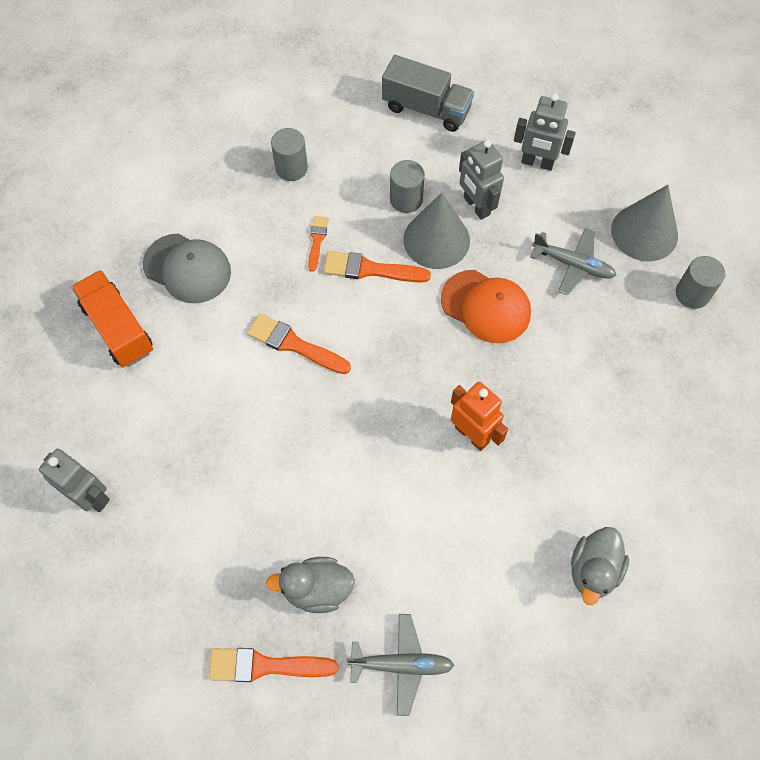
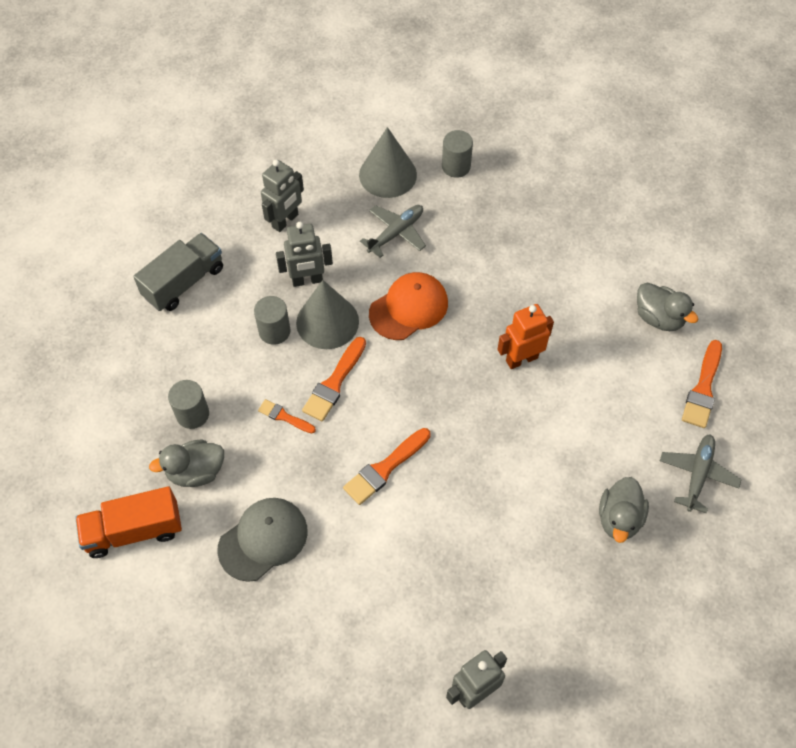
camera: 70 degrees left, 5 degrees down
(118, 328) = (303, 622): orange truck -> orange truck (134, 531)
(235, 192) = (196, 472): none -> grey duck
(265, 665) = (673, 578): orange brush -> orange brush (703, 388)

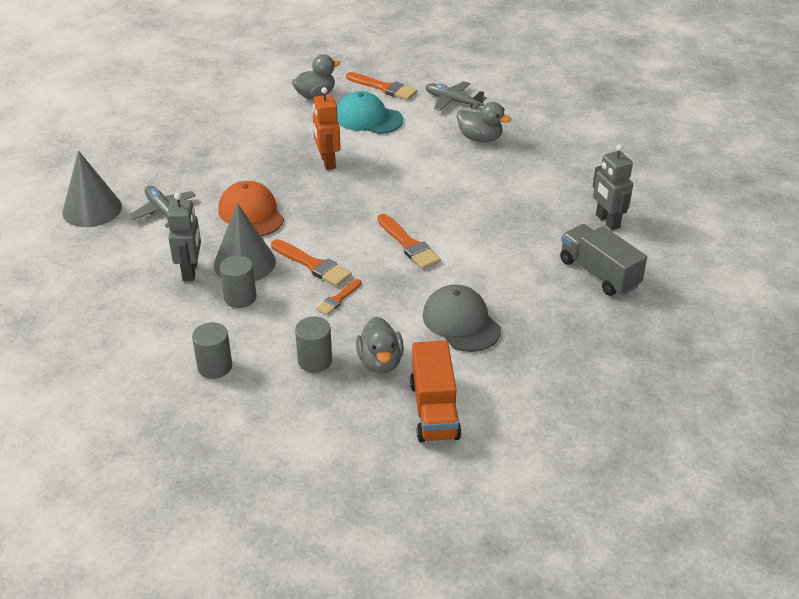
camera: 80 degrees left, 20 degrees down
(184, 282) = (149, 358): grey truck -> grey truck (599, 273)
(285, 221) = (109, 279): grey robot -> none
(456, 166) = (108, 169): grey cylinder -> grey cylinder (215, 367)
(626, 384) = (368, 118): none -> turquoise cap

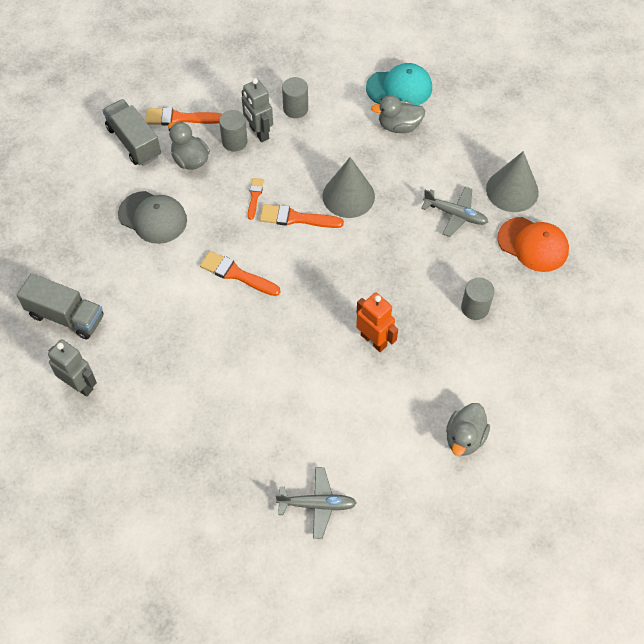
camera: 150 degrees right, 20 degrees up
(190, 271) = (380, 170): grey robot -> grey robot (259, 132)
(240, 297) = (325, 165): grey cylinder -> grey cylinder (475, 308)
(251, 214) = (386, 246): orange cap -> orange cap (533, 244)
(368, 118) = (384, 427): turquoise cap -> turquoise cap (399, 88)
(384, 88) = (406, 491): orange brush -> orange brush (180, 118)
(434, 410) = (134, 142): orange truck -> grey truck
(480, 138) = (253, 451): grey duck -> grey duck (399, 126)

